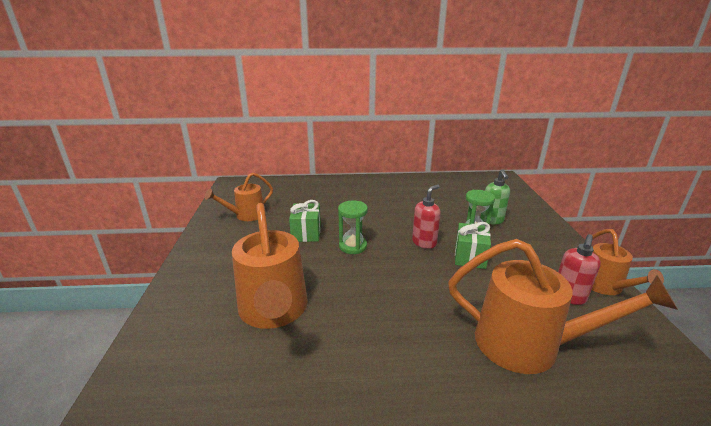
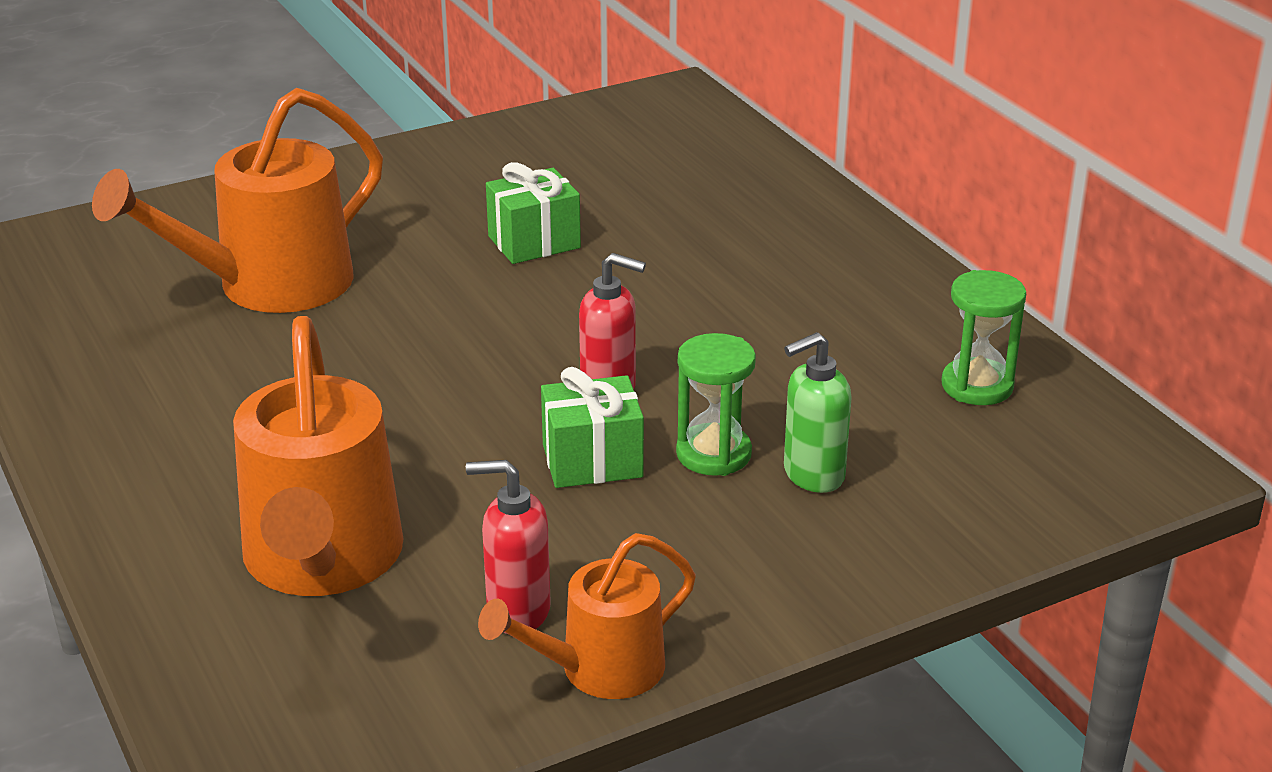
camera: 65 degrees right, 5 degrees up
(246, 215) = (549, 158): orange watering can -> none
(353, 246) = (523, 307): green hourglass -> green hourglass (977, 386)

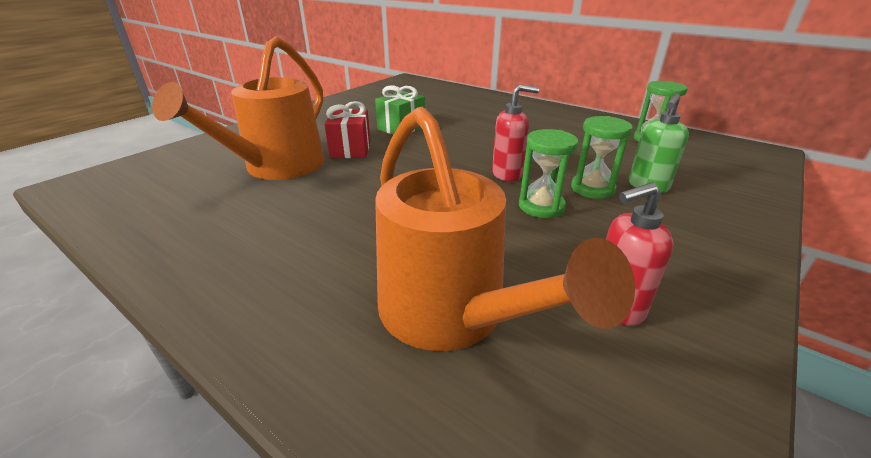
camera: 25 degrees left, 0 degrees up
(405, 274) = (350, 149): none -> red gift
(592, 461) = (541, 206): green gift -> green hourglass
(599, 670) = (717, 331): orange watering can -> none

